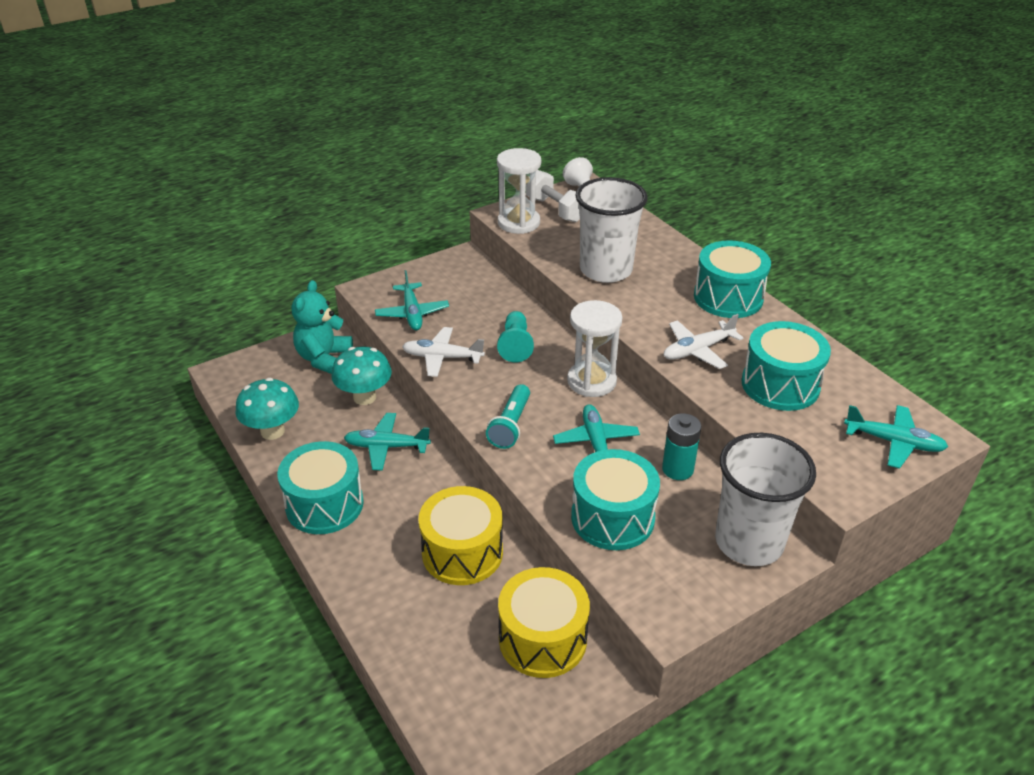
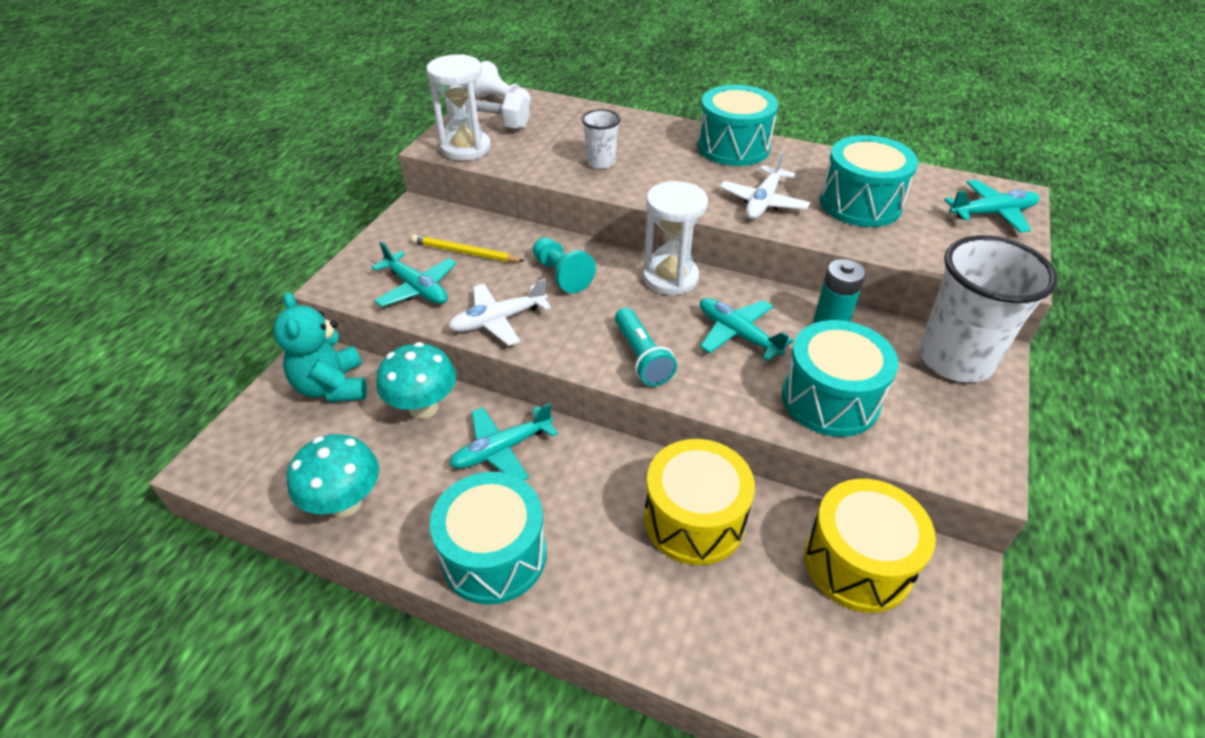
camera: 35 degrees left, 5 degrees up
(466, 301) = (465, 252): none -> yellow pencil
(606, 270) = (601, 162): white cup -> white cup, size x0.49

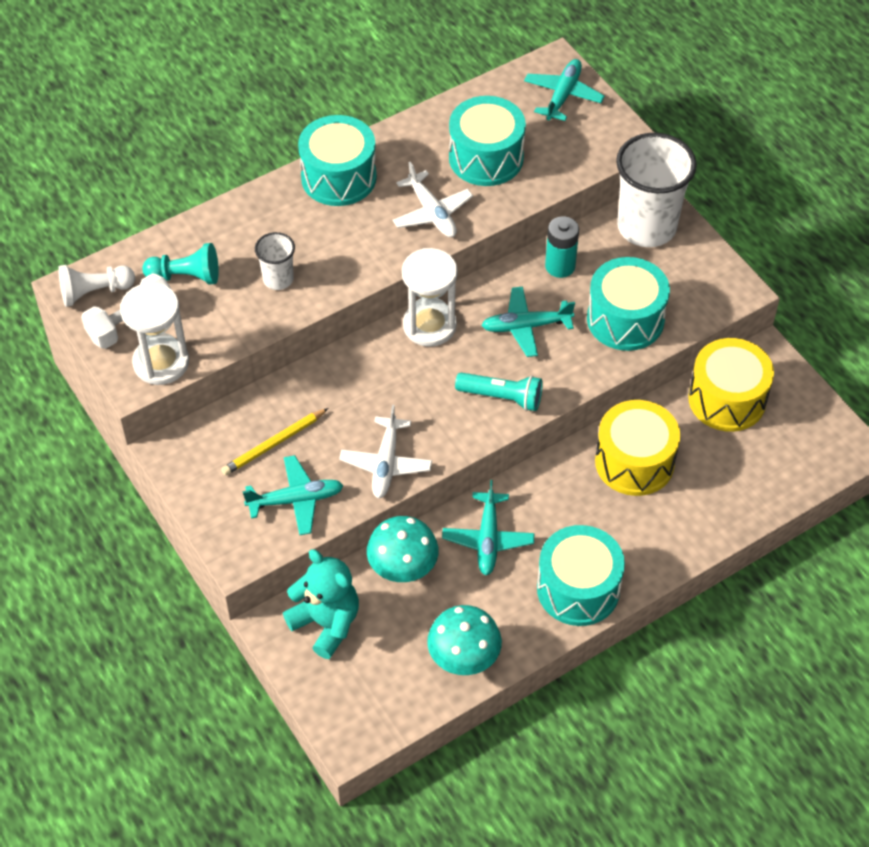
camera: 55 degrees left, 10 degrees up
(332, 387) = (326, 623): turquoise teddy bear -> turquoise teddy bear turned 150 degrees counterclockwise
(561, 275) = (364, 393): turquoise pawn -> turquoise pawn (186, 276)

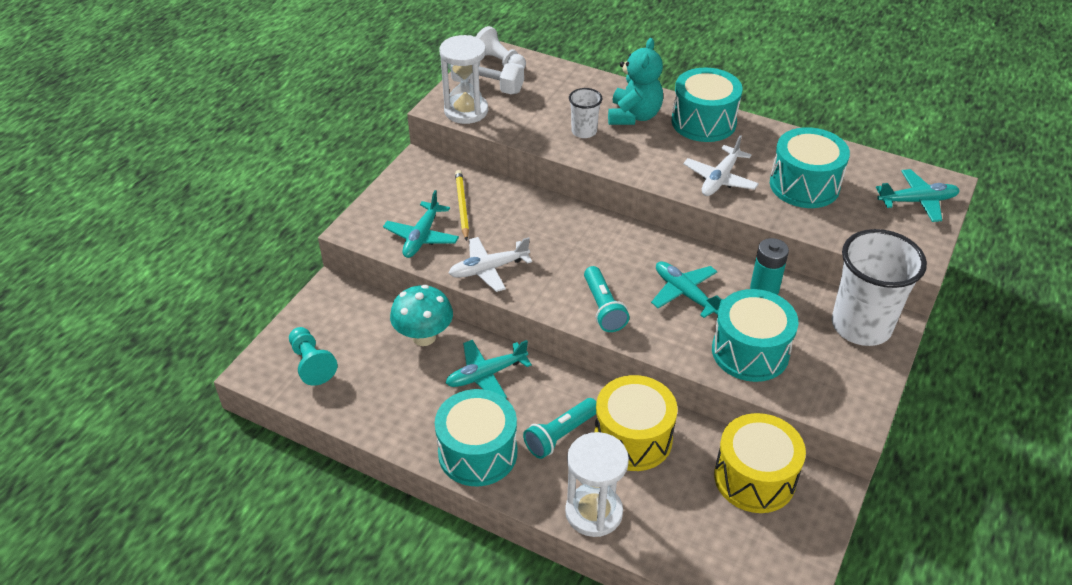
camera: 60 degrees right, 10 degrees down
(186, 276) = (547, 92): turquoise pawn -> turquoise pawn (311, 363)
(274, 444) = (462, 206): yellow pencil -> yellow pencil turned 60 degrees clockwise
(296, 500) = (421, 237): turquoise plane -> turquoise plane turned 60 degrees clockwise
(326, 623) = (350, 315): turquoise teddy bear -> turquoise teddy bear (634, 116)
(429, 325) = (635, 240): white hourglass -> white hourglass (594, 512)
(464, 659) = (364, 407): turquoise mushroom -> none
(597, 514) = (560, 435): none -> turquoise flashlight

